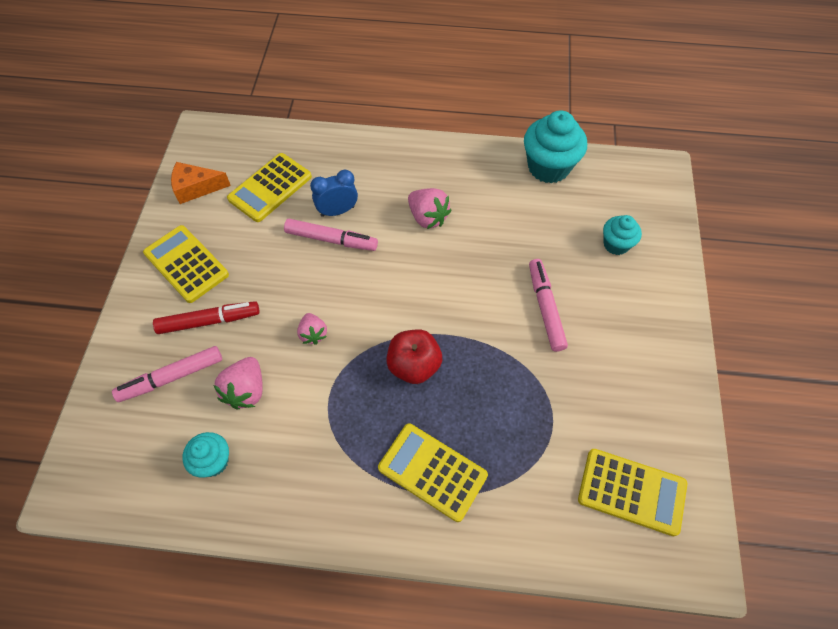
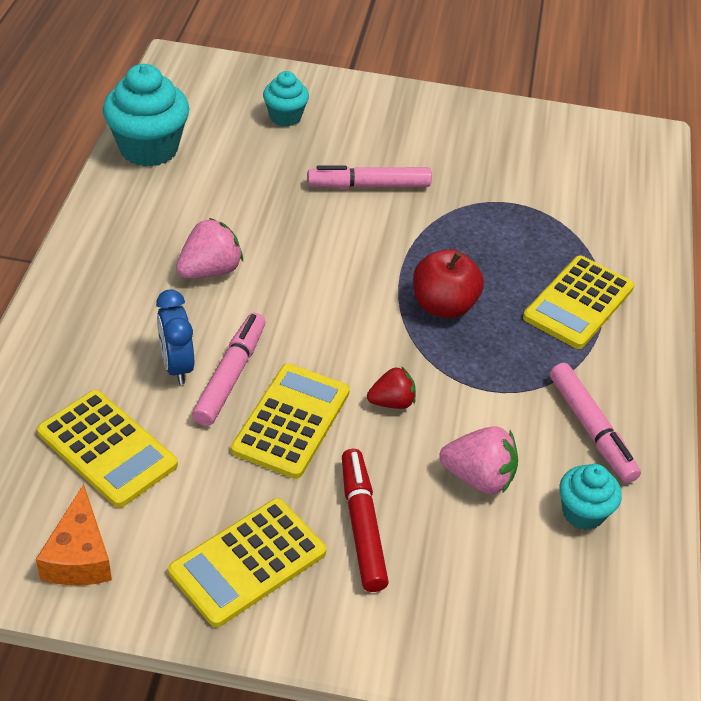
camera: 90 degrees left, 15 degrees down
(171, 377) = (457, 570): pink marker -> pink marker (591, 429)
(313, 334) = (392, 402): pink strawberry -> red strawberry
(631, 491) = (586, 163): yellow calculator -> yellow calculator (291, 421)

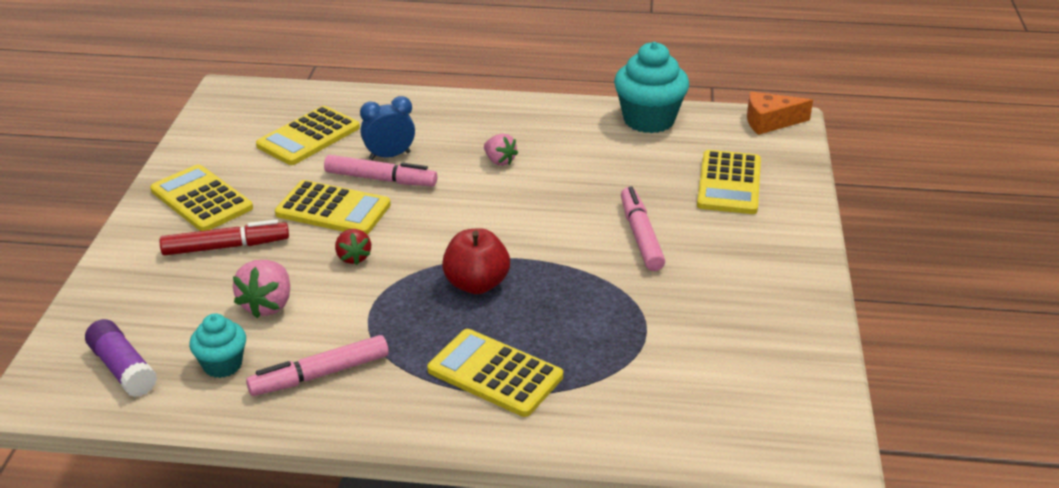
camera: 90 degrees right, 10 degrees down
(79, 556) = (218, 137): orange cheese -> orange cheese (770, 122)
(210, 270) = (499, 161): pink strawberry -> pink strawberry, size x0.66
(285, 117) = (729, 183): turquoise cupcake -> yellow calculator
(596, 608) = (123, 368): none -> purple glue stick

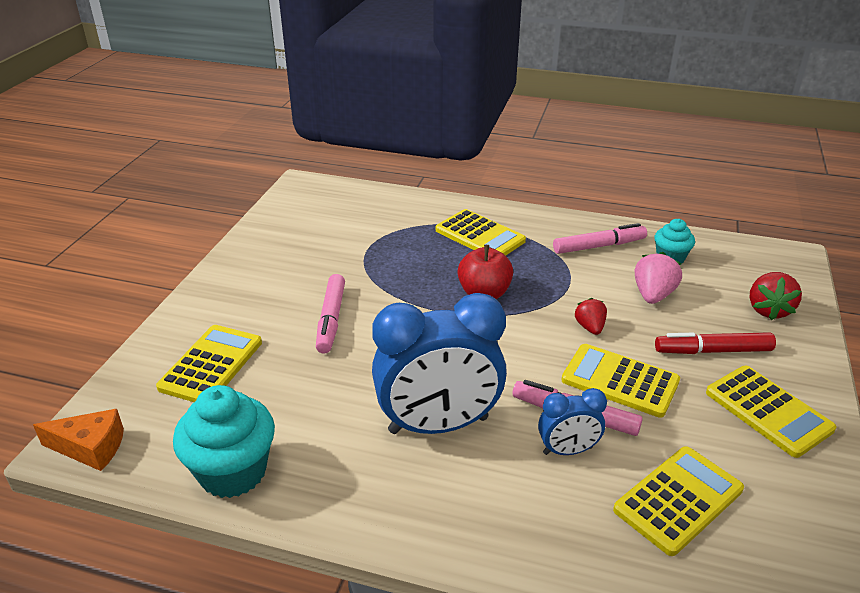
camera: 170 degrees left, 0 degrees up
(123, 368) = (742, 263): purple glue stick -> none
(133, 301) = (768, 310): none -> red strawberry
(499, 161) = (438, 425): pink strawberry -> blue clock

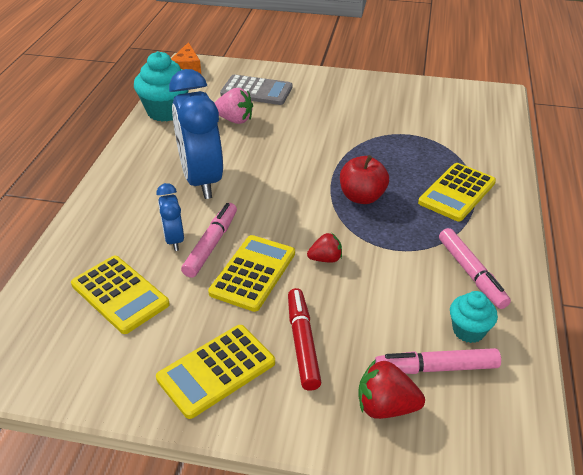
camera: 85 degrees right, 5 degrees up
(211, 365) = (256, 91): yellow calculator -> grey calculator
(331, 319) = (311, 127): pink marker -> pink marker (436, 368)
(653, 295) = (389, 308): pink strawberry -> pink strawberry (234, 120)

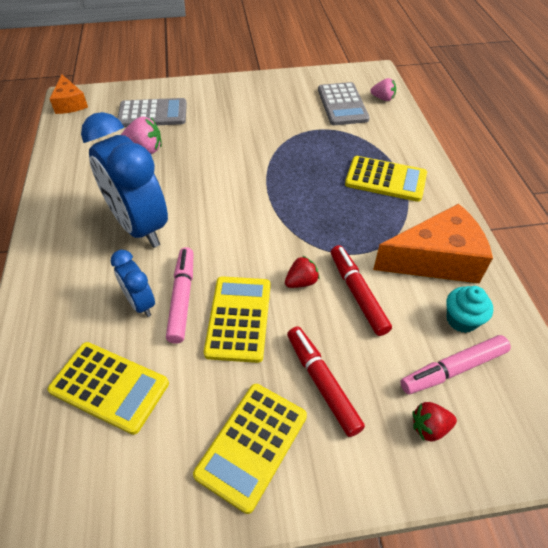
camera: 20 degrees left, 10 degrees up
(166, 111) = (68, 156): turquoise cupcake -> none
(362, 197) = (304, 205): red apple -> none
(374, 282) = (357, 293): none -> red marker
(385, 406) = (429, 427): red strawberry -> red strawberry, size x0.66
(448, 117) = (342, 104): none -> grey calculator
(457, 192) = (385, 179): yellow calculator -> yellow calculator turned 90 degrees counterclockwise
(471, 273) = (436, 259): pink marker -> orange cheese
(495, 119) = (383, 98): none -> pink strawberry

